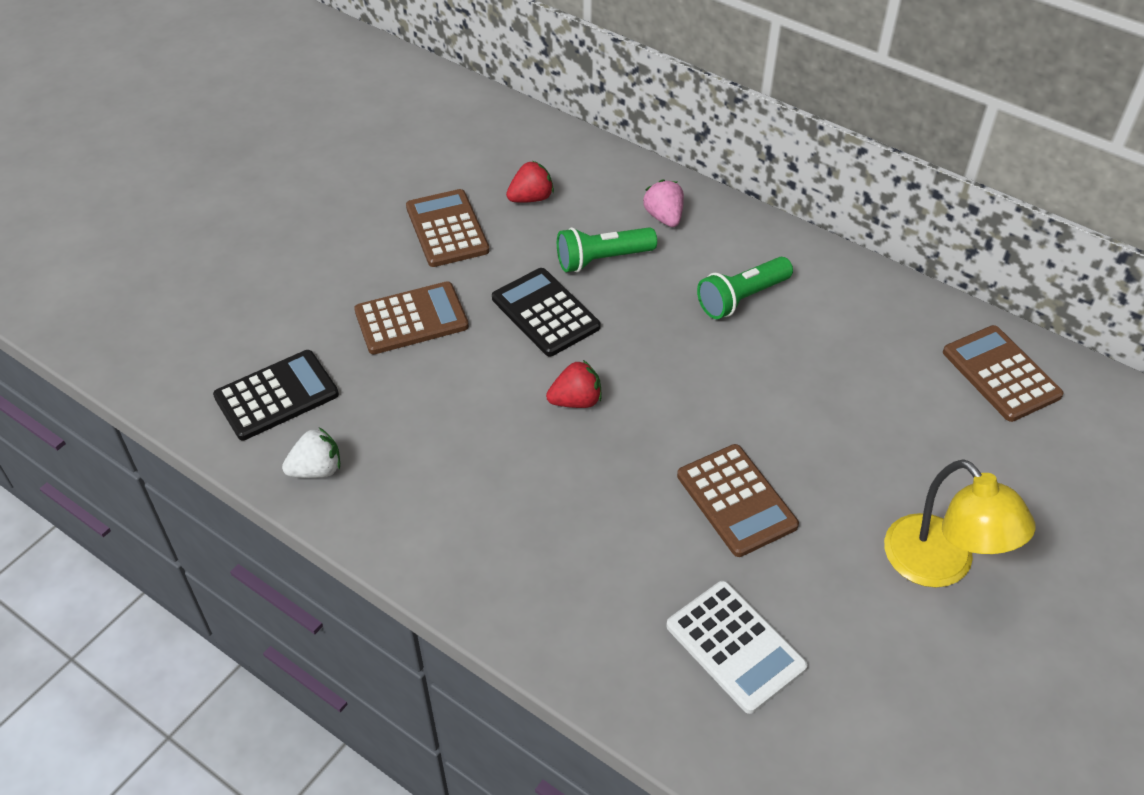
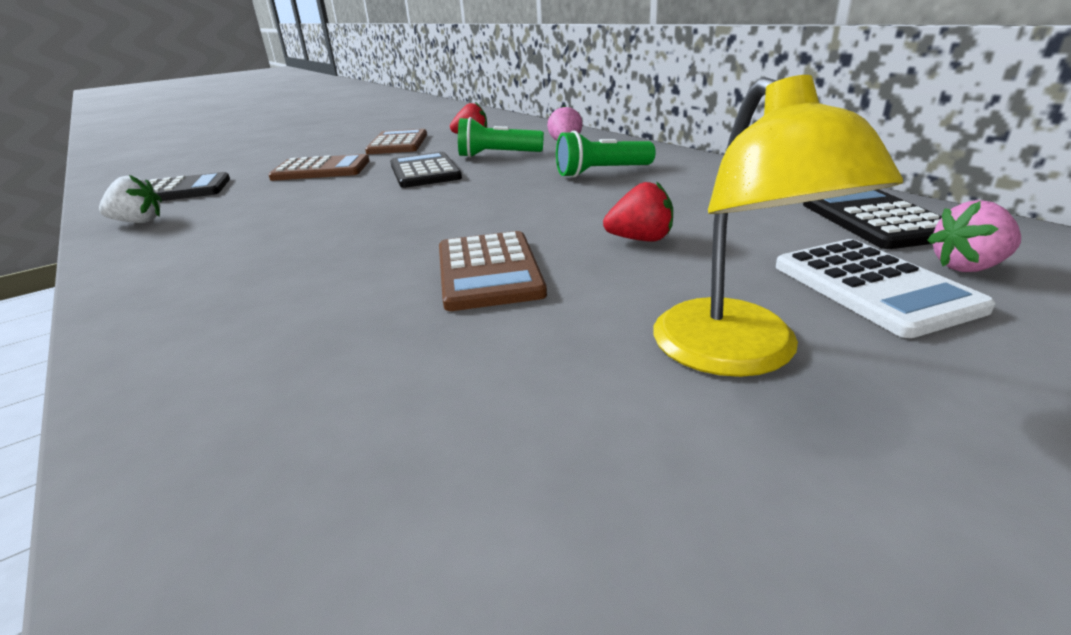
camera: 20 degrees right, 20 degrees down
(576, 401) = (396, 206): red strawberry -> red strawberry (640, 239)
(735, 646) = (356, 391): white calculator -> white calculator (873, 287)
(1001, 374) = (876, 219): brown calculator -> black calculator
(1062, 439) = (968, 267): none -> pink strawberry

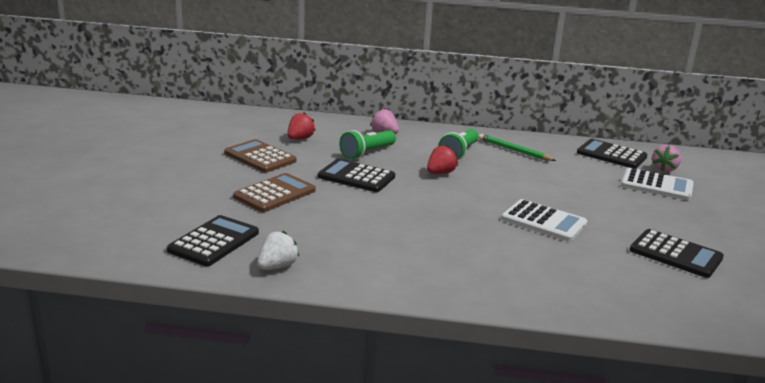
camera: 50 degrees left, 5 degrees down
(488, 271) = (543, 221): brown calculator -> white calculator
(577, 426) = (675, 254): none -> black calculator
(640, 239) = (560, 188): red strawberry -> red strawberry (440, 173)
(692, 182) = (514, 150): none -> green pencil
(738, 354) = (668, 220): yellow lamp -> none

